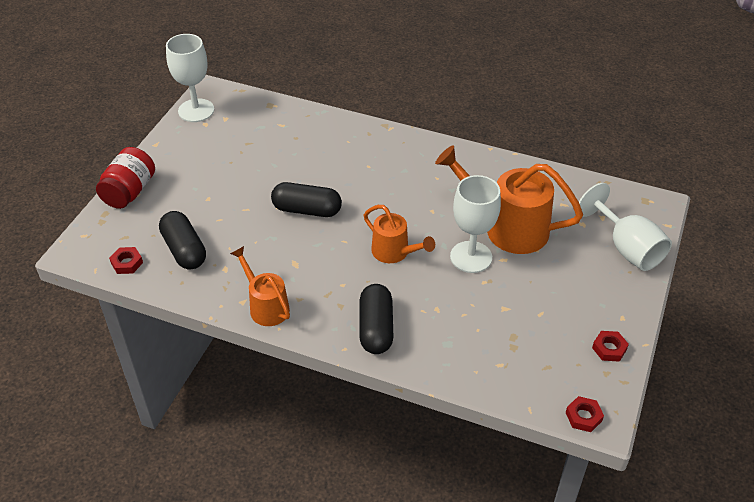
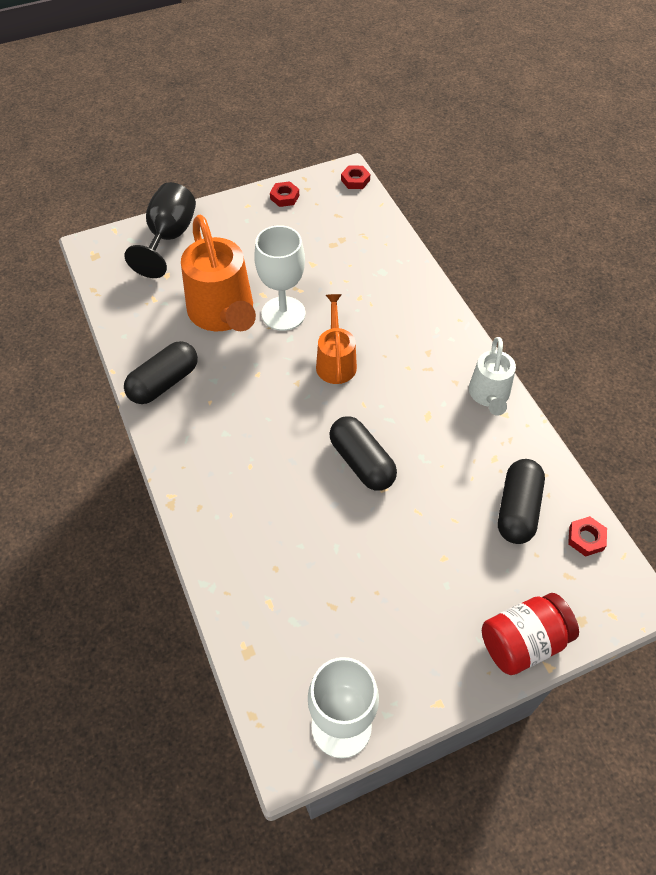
camera: 135 degrees left, 10 degrees up
(266, 306) = (489, 396): orange watering can -> white watering can
(376, 328) = (420, 316): black capsule -> black capsule (164, 382)
(627, 248) = (169, 237): white goblet -> black goblet

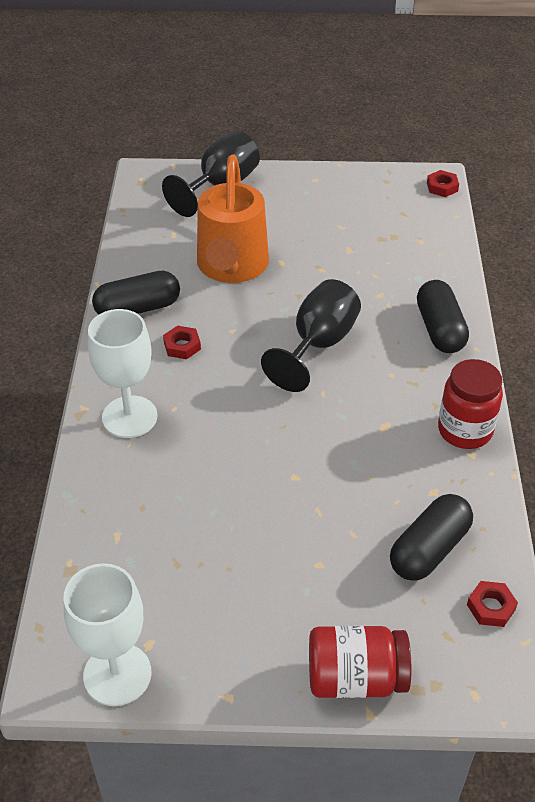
camera: 25 degrees right, 10 degrees down
(283, 313) = (291, 285): white goblet -> white goblet (129, 417)
(284, 197) = (358, 182): red nut -> red nut (182, 346)
(336, 361) = (318, 344): orange watering can -> black goblet
(361, 462) = (288, 444): black capsule -> black capsule (439, 329)
(489, 396) = (465, 430): white watering can -> red jar

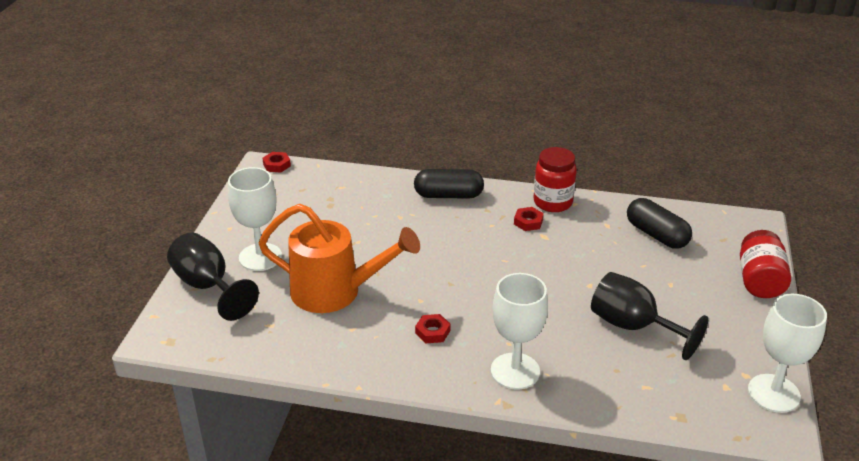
camera: 80 degrees left, 10 degrees down
(138, 308) = (373, 357): black capsule -> none
(274, 208) = (260, 257): none -> white goblet
(318, 344) = (450, 255): black goblet -> black goblet (633, 326)
(491, 607) = (700, 219): red nut -> red nut (528, 222)

